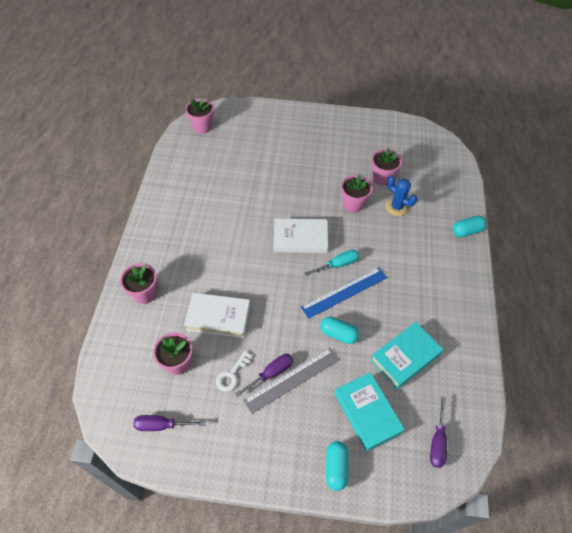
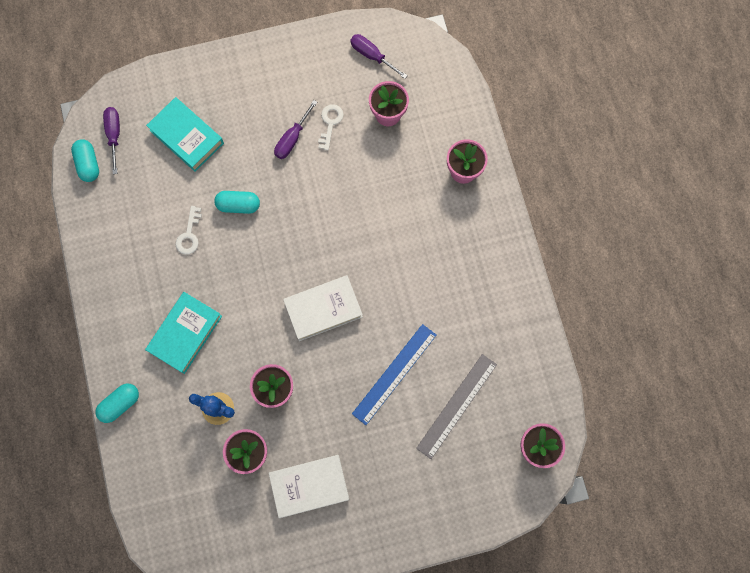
camera: 160 degrees right, 20 degrees up
(162, 425) = (372, 56): purple screwdriver -> purple screwdriver turned 120 degrees counterclockwise
(218, 317) = (372, 175): white book -> white book (309, 486)
(292, 379) = (269, 140): grey ruler -> grey ruler (456, 406)
(336, 467) = (201, 79): turquoise capsule -> turquoise capsule (88, 164)
(338, 264) = (266, 290): turquoise screwdriver -> none
(344, 292) = (247, 257): blue ruler -> blue ruler (394, 374)
(387, 326) = (189, 235): none -> white key
(405, 357) = (162, 206): turquoise book -> turquoise book (185, 333)

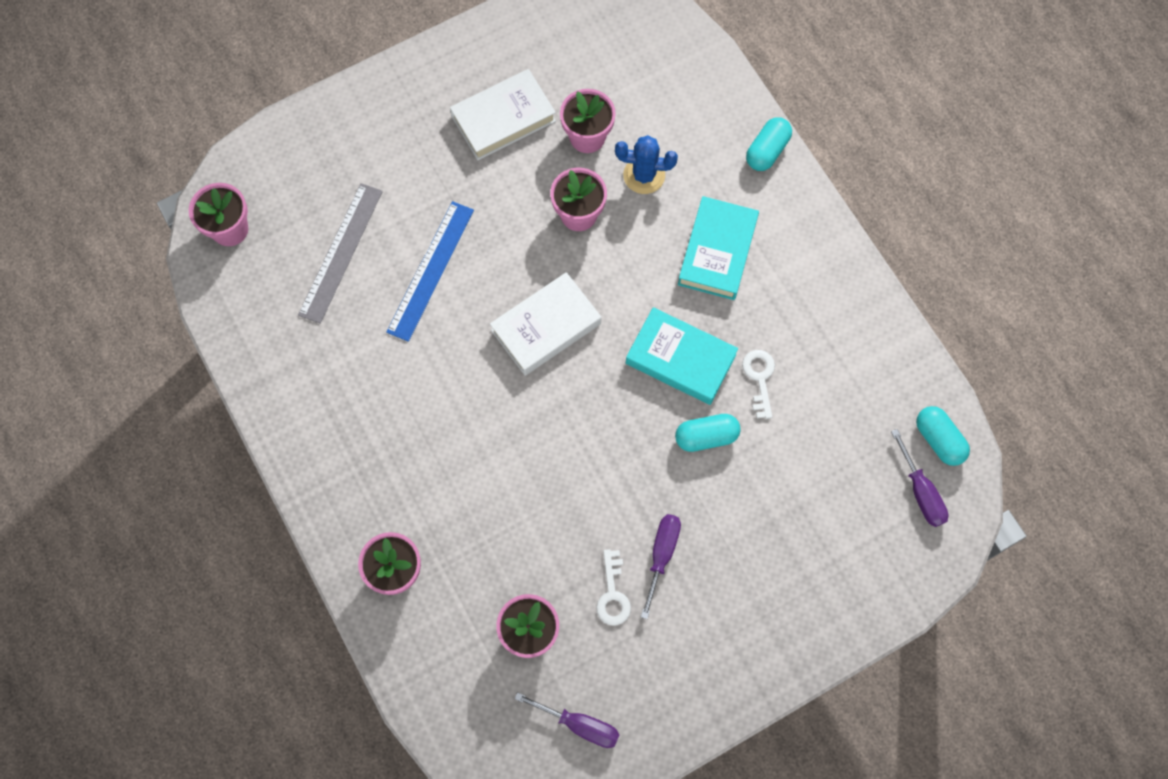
camera: 165 degrees right, 5 degrees down
(186, 137) = (816, 517): turquoise book -> turquoise book (680, 359)

